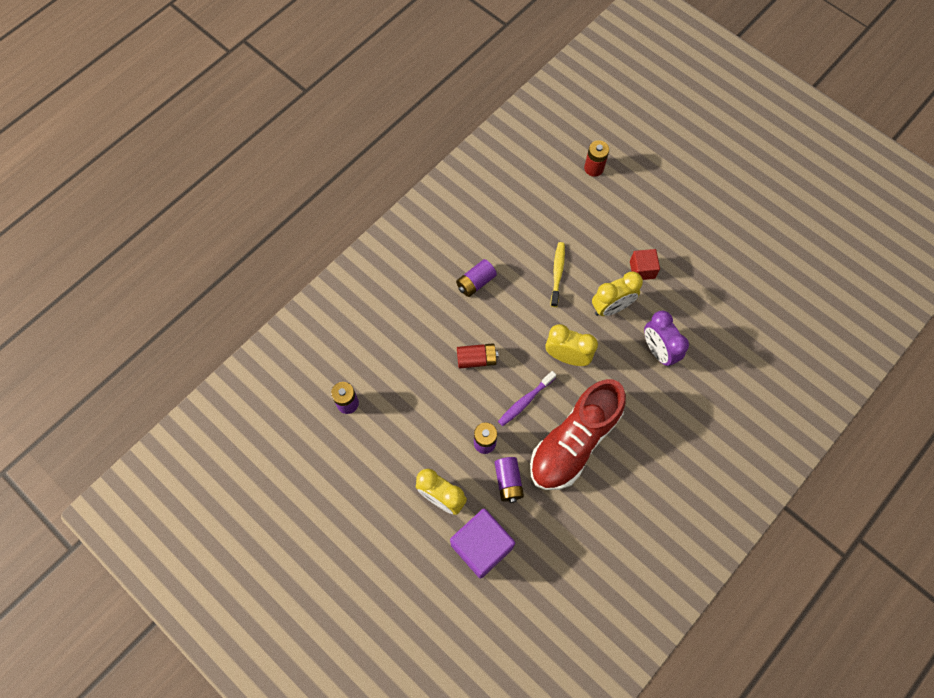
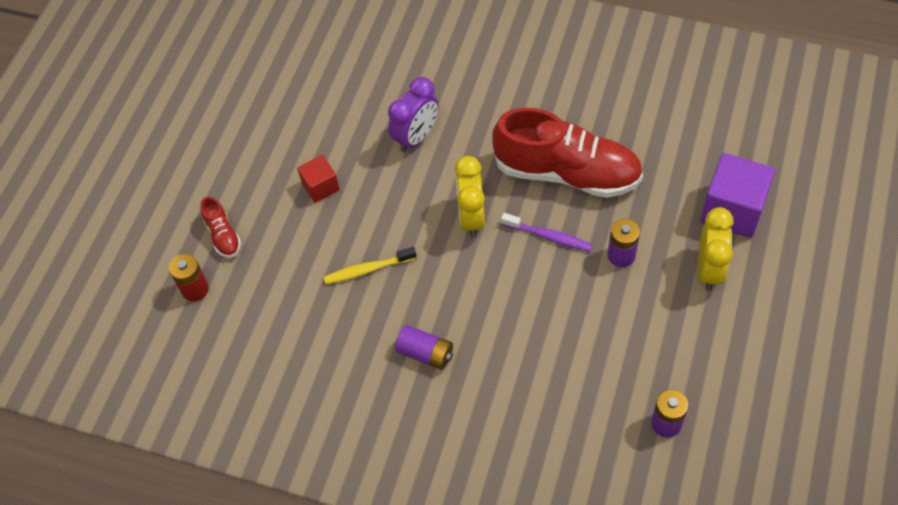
camera: 110 degrees left, 10 degrees down
(476, 359) = (526, 307): red battery -> none
(508, 481) = (649, 215): purple battery -> none
(611, 307) = (385, 199): yellow clock -> none
(629, 197) = (223, 235): none -> red shoe

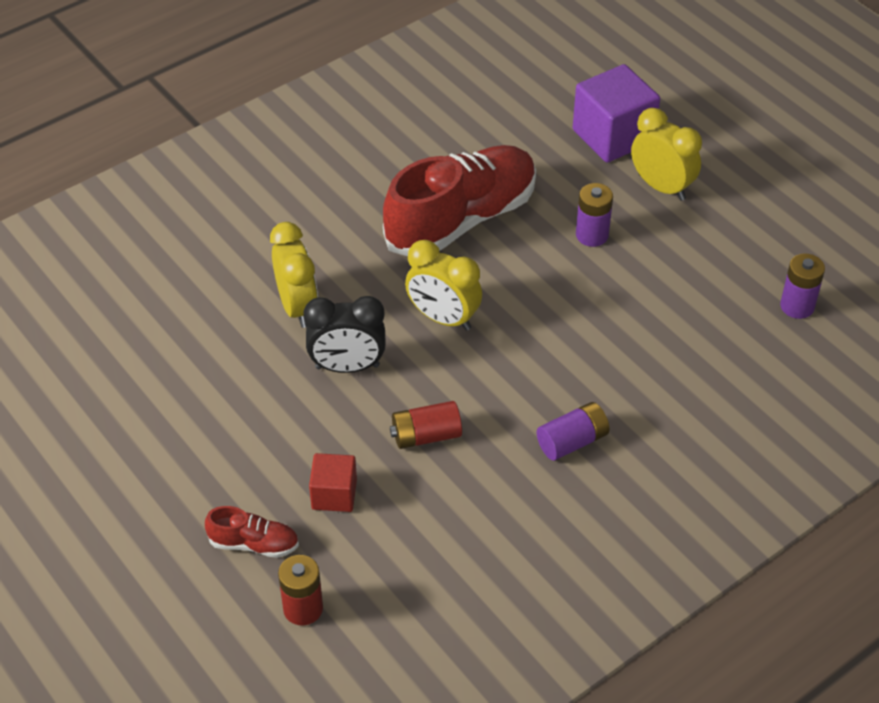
camera: 60 degrees left, 10 degrees down
(320, 186) = (278, 420): red cube -> red cube (334, 494)
(367, 269) = (426, 436): yellow toothbrush -> red battery
(389, 193) = (347, 367): none -> black clock
(416, 137) = (297, 307): purple clock -> yellow clock
(549, 236) = (522, 273): purple toothbrush -> none

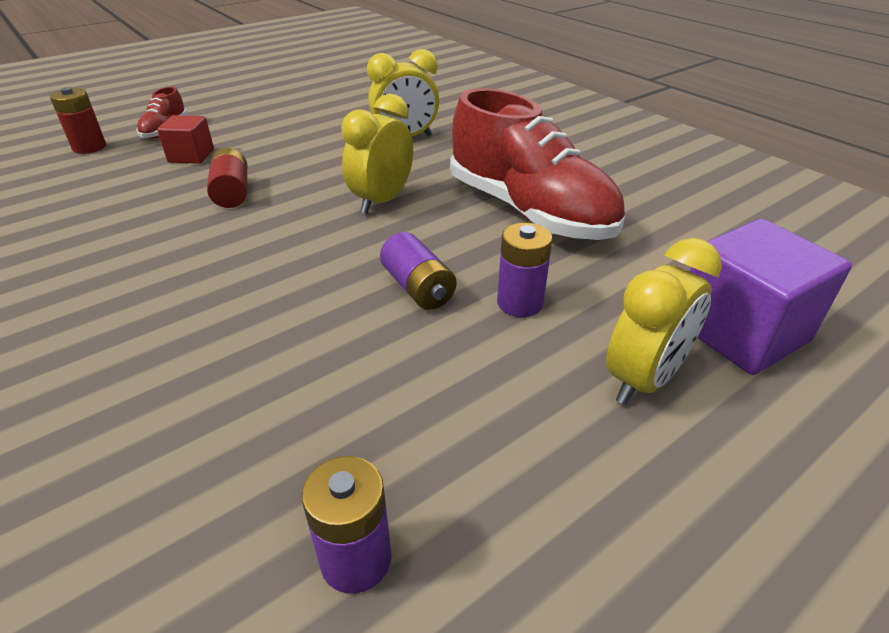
camera: 90 degrees right, 10 degrees down
(347, 367) = (330, 158): black clock -> none
(572, 441) = (176, 275): purple battery -> purple battery (418, 288)

